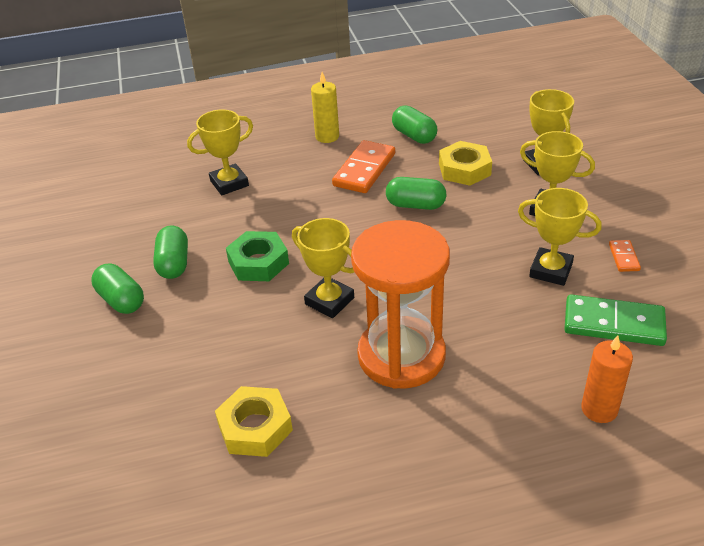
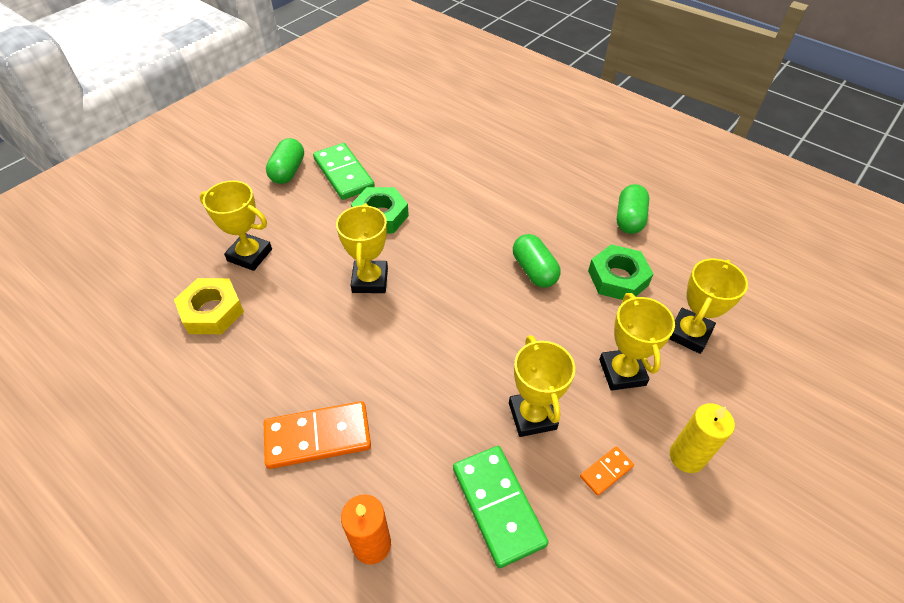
camera: 50 degrees right, 10 degrees up
(174, 263) = (343, 174): green capsule -> green domino
(229, 183) = (455, 149): yellow trophy -> yellow trophy (250, 255)
(327, 137) = (568, 168): yellow candle -> yellow candle (686, 457)
(364, 170) = (548, 213): orange domino -> orange domino (318, 437)
(401, 355) = (341, 359): orange hourglass -> none
(464, 169) = (618, 278): yellow nut -> green nut

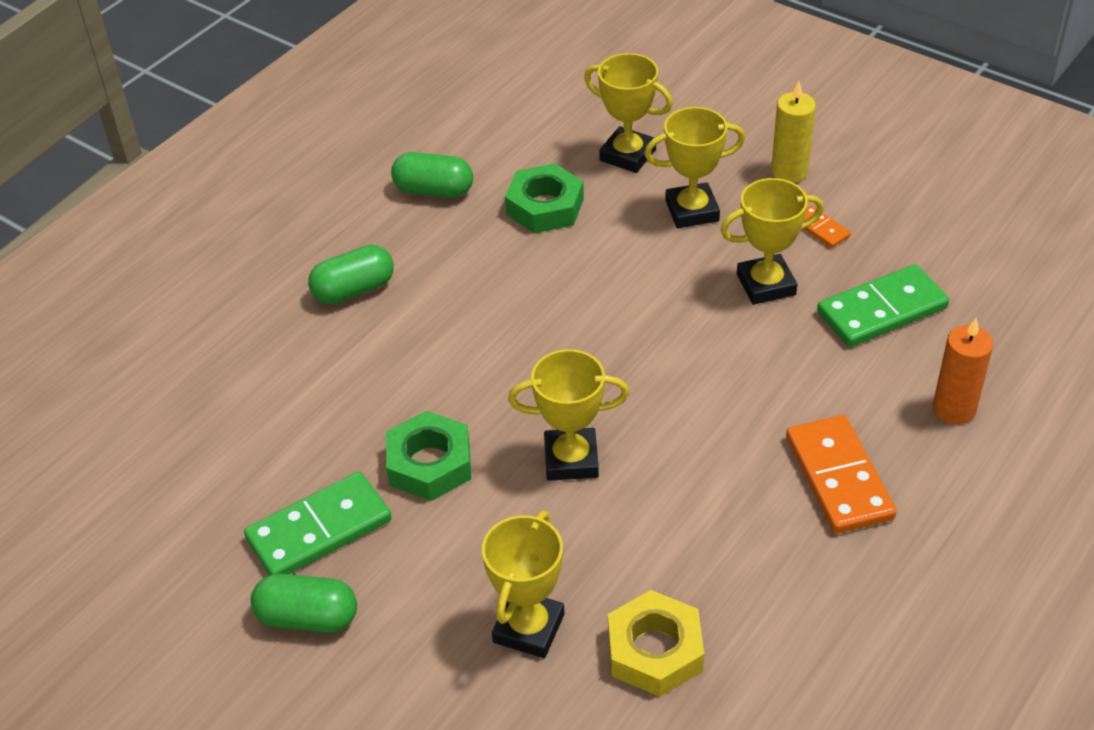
camera: 90 degrees left, 5 degrees down
(534, 270) = (538, 284): green capsule -> green capsule (354, 290)

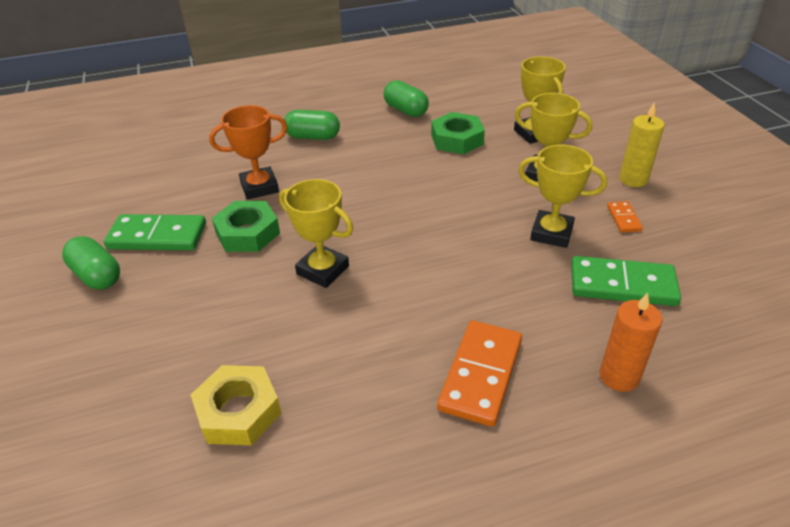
camera: 35 degrees right, 5 degrees down
(369, 397) = (259, 187): none -> orange trophy
(529, 628) = (188, 350): yellow trophy -> none

